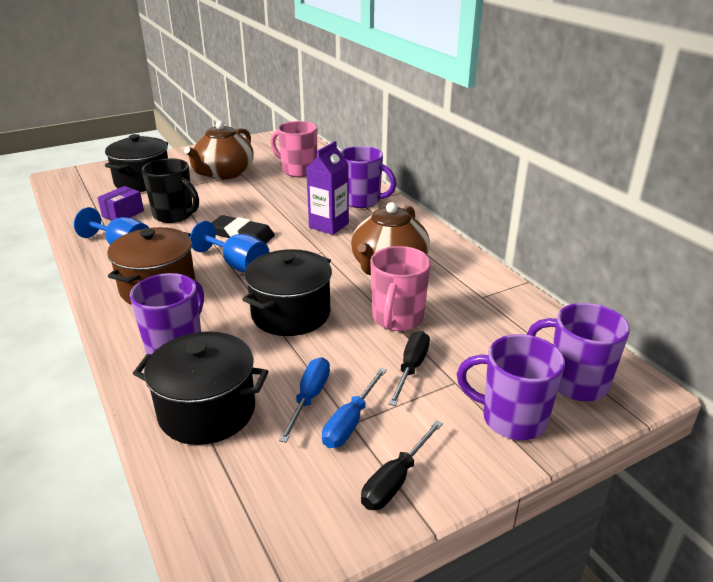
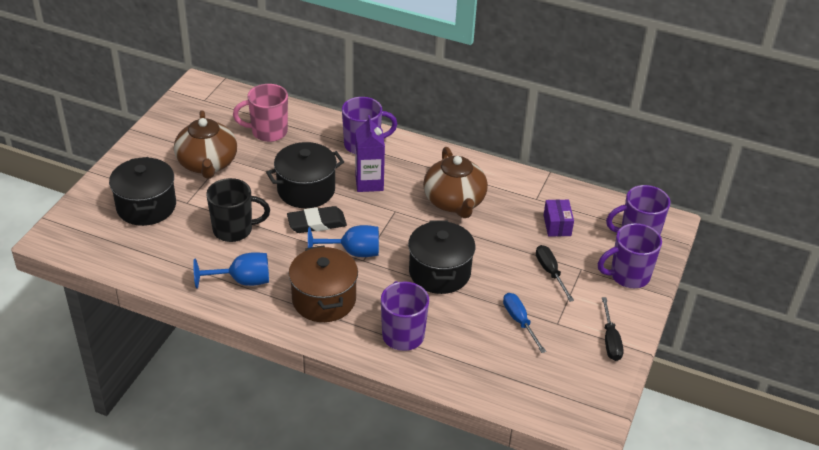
camera: 40 degrees left, 10 degrees up
(123, 214) = (187, 249): purple box -> purple box (557, 225)
(207, 411) = (476, 361): black pot -> black pot (306, 190)
(350, 422) = (556, 323): blue screwdriver -> none
(397, 319) = (506, 242): pink mug -> none

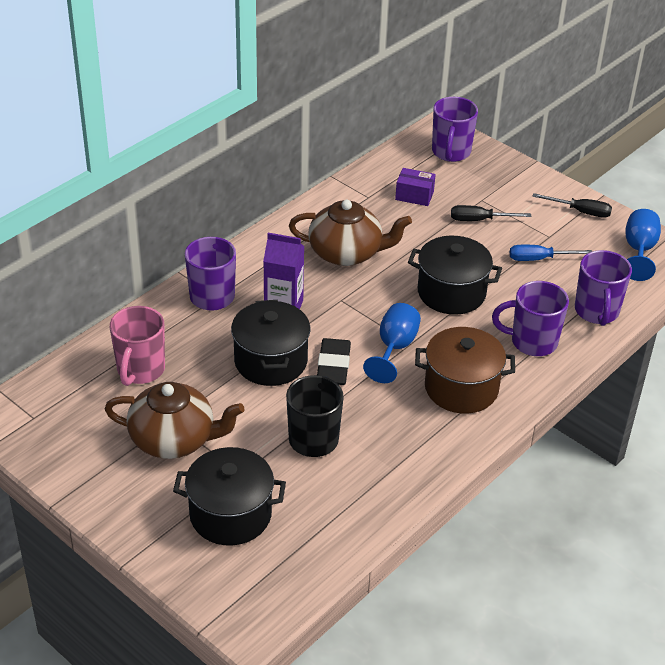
camera: 70 degrees left, 0 degrees up
(242, 281) = (406, 448): blue goblet -> blue goblet (639, 250)
(628, 276) = (502, 175): purple mug -> purple mug (596, 312)

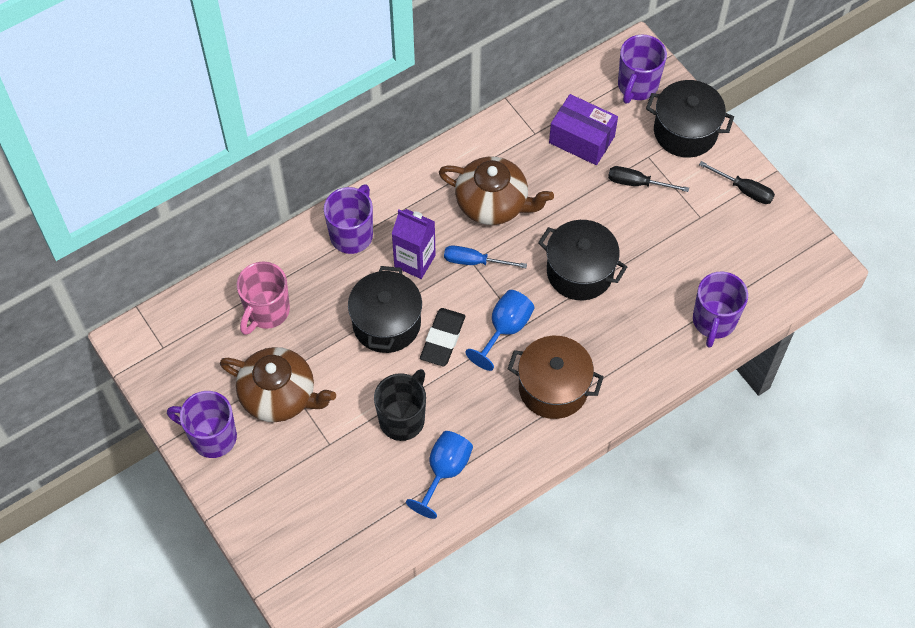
camera: 15 degrees right, 20 degrees up
(230, 514) = (309, 485): black pot -> black pot (685, 131)
(414, 196) = (581, 139): purple box -> purple box, size x1.57
(532, 342) = (638, 346): purple mug -> purple mug (212, 437)
(539, 259) = (680, 244): blue screwdriver -> blue screwdriver (474, 261)
(639, 250) = (785, 251): blue goblet -> blue goblet (444, 471)

